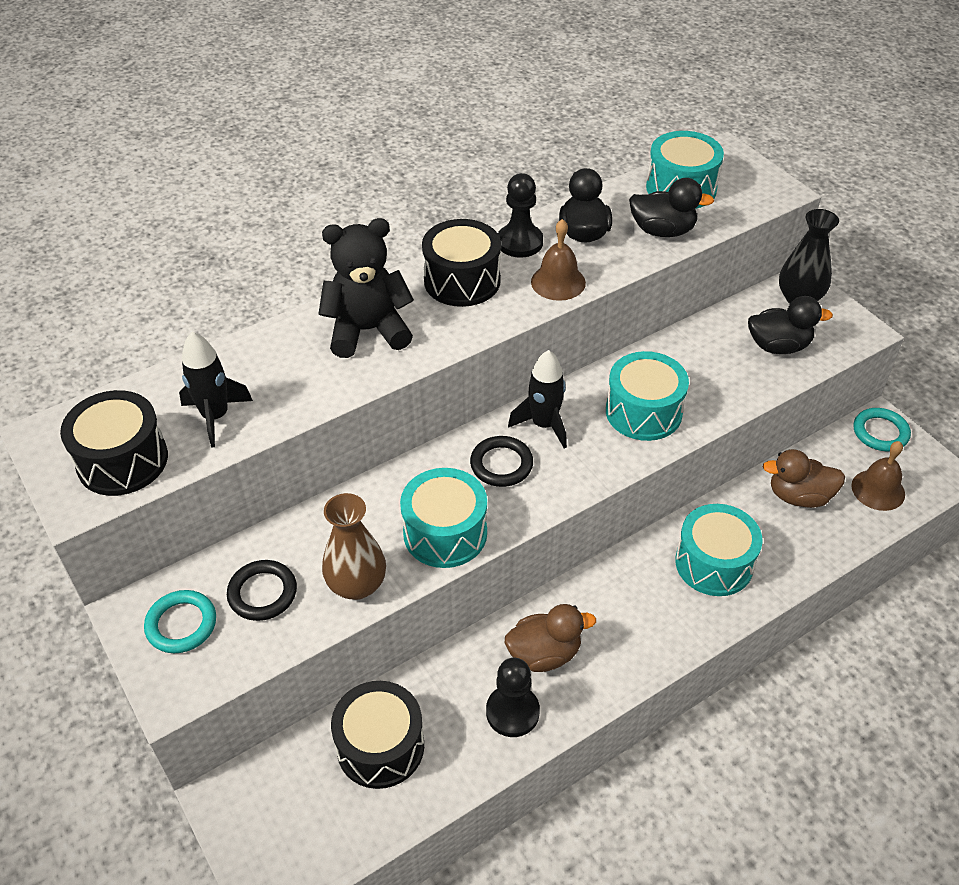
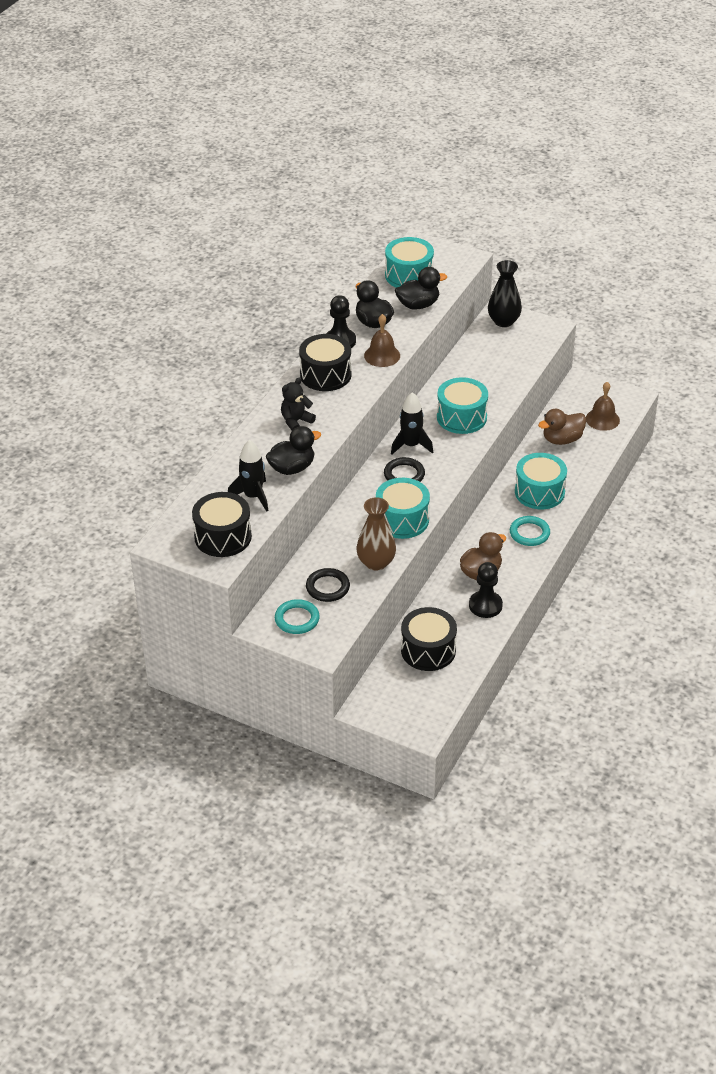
camera: 30 degrees left, 5 degrees down
(368, 330) = (296, 421): black teddy bear -> black teddy bear, size x0.58
(778, 346) = (510, 353): black duck -> black duck (292, 468)
(880, 432) = (584, 388): turquoise ring -> turquoise ring (529, 533)

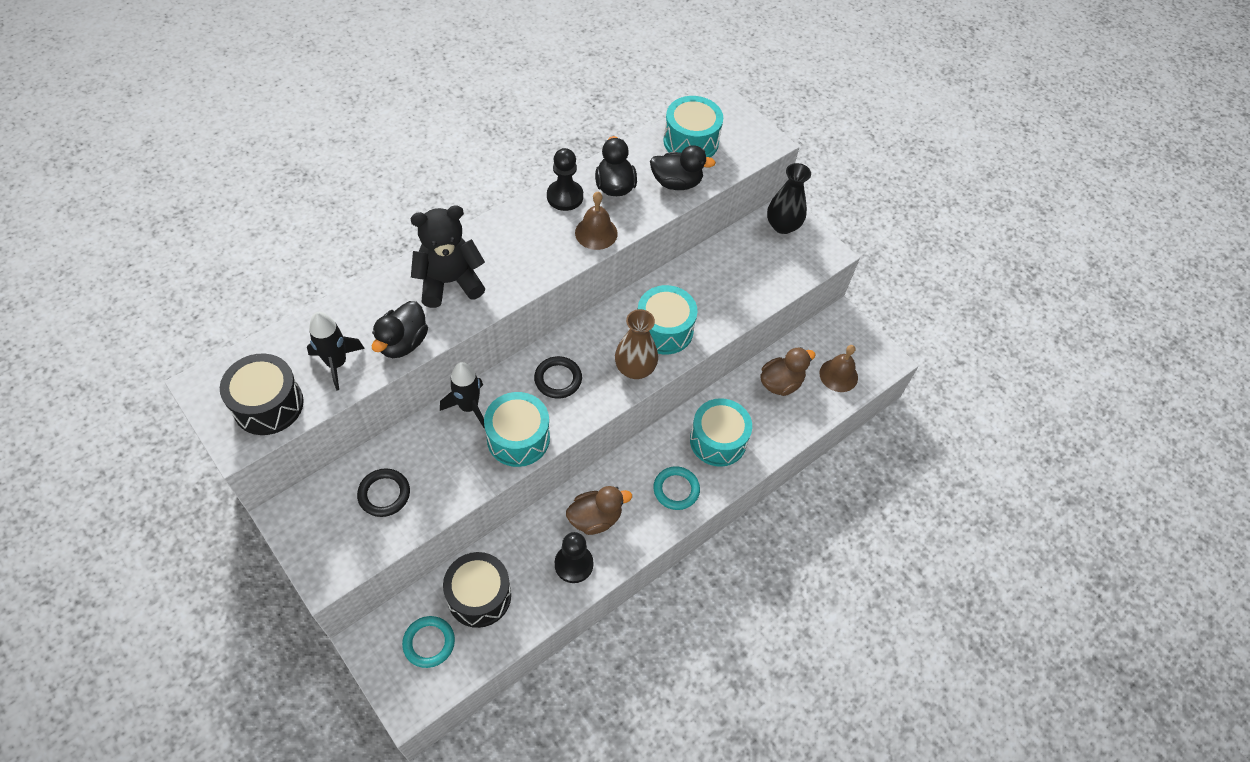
camera: 20 degrees right, 15 degrees up
(292, 468) = (403, 343): black duck -> black duck turned 120 degrees clockwise
(296, 421) = (449, 282): black teddy bear -> black teddy bear, size x1.72
(297, 619) = (325, 522): turquoise ring -> turquoise ring (429, 643)
(325, 375) = (521, 234): black drum -> none
(376, 562) = (455, 484): brown vase -> brown vase (635, 369)
(411, 445) = (589, 344): black rocket -> black rocket (469, 407)
(562, 439) = (781, 383): brown duck -> brown duck turned 150 degrees clockwise

